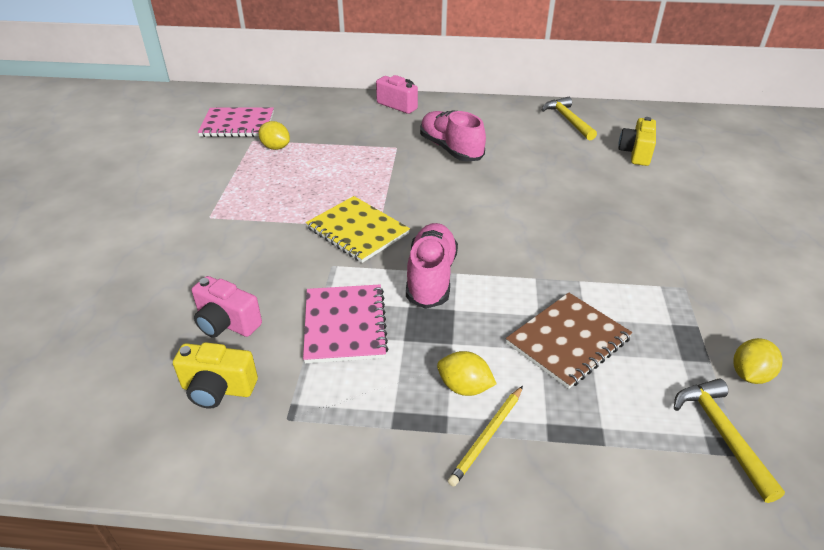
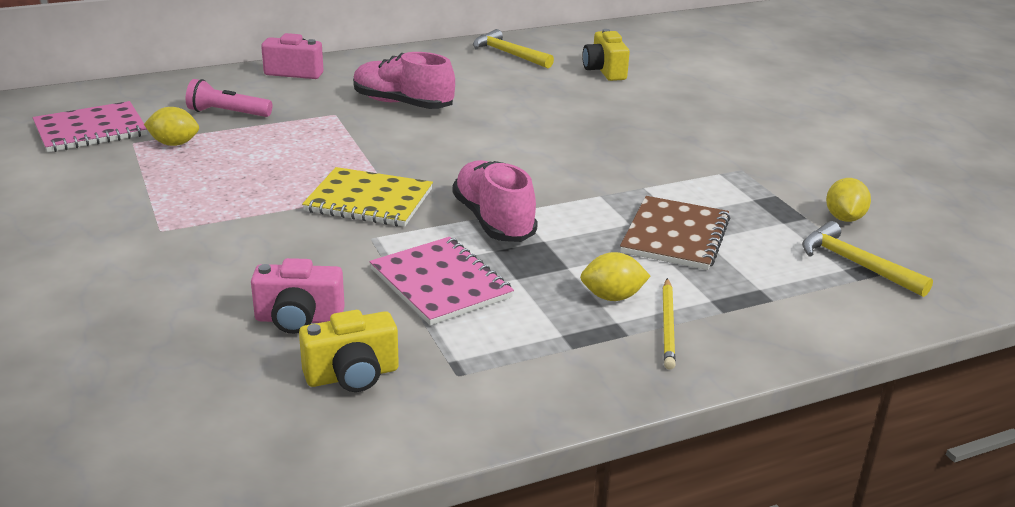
camera: 30 degrees left, 10 degrees down
(328, 130) = (227, 113): none -> pink flashlight

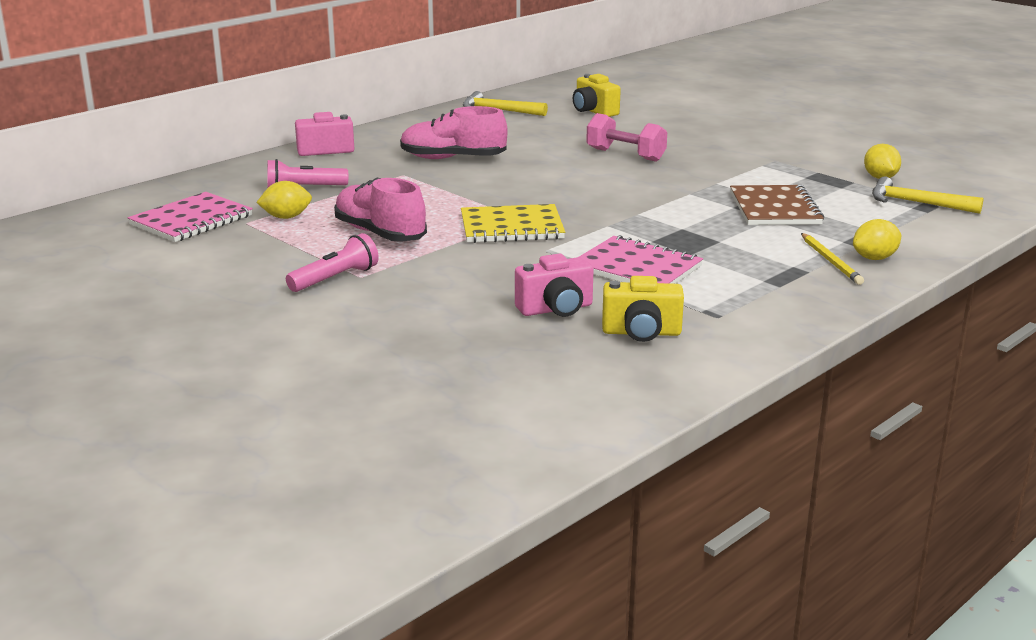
camera: 20 degrees left, 5 degrees down
(135, 228) = (335, 279): none -> pink flashlight
(352, 375) = (641, 333): yellow camera -> yellow camera turned 45 degrees clockwise
(493, 221) = (628, 223): pink shoe -> pink shoe (380, 234)
(581, 132) = (625, 155): none -> pink dumbbell
(612, 297) = (772, 252): yellow lemon -> yellow lemon (874, 258)

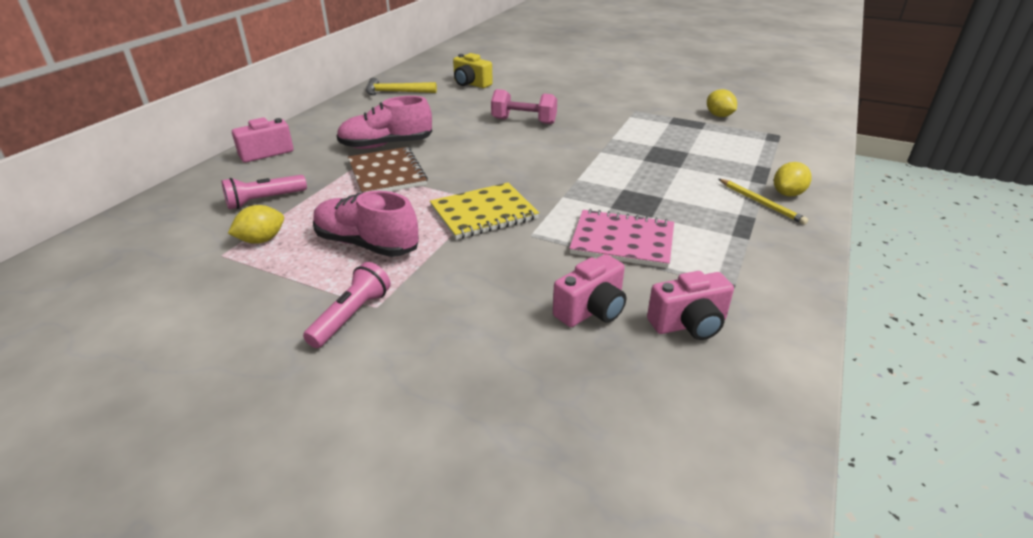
camera: 20 degrees left, 10 degrees up
(191, 220) = (159, 263): pink notebook -> none
(641, 333) = (689, 324): yellow camera -> pink camera
(774, 208) = (674, 156): brown notebook -> brown notebook (387, 173)
(916, 203) = (764, 135): yellow hammer -> none

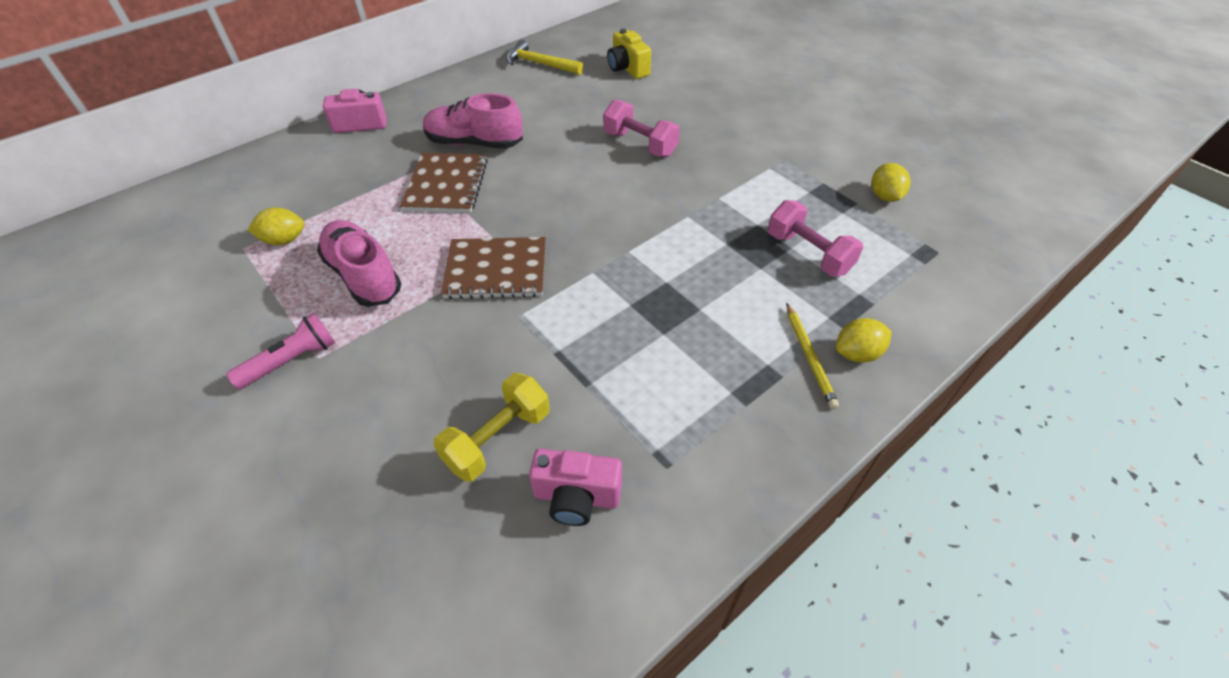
camera: 25 degrees right, 15 degrees up
(264, 200) = (319, 189): pink flashlight -> none
(483, 213) = (496, 270): yellow notebook -> brown notebook
(591, 310) = (497, 439): pink camera -> yellow dumbbell
(622, 241) = (603, 358): pink notebook -> none
(703, 152) = (808, 253): none -> pink dumbbell

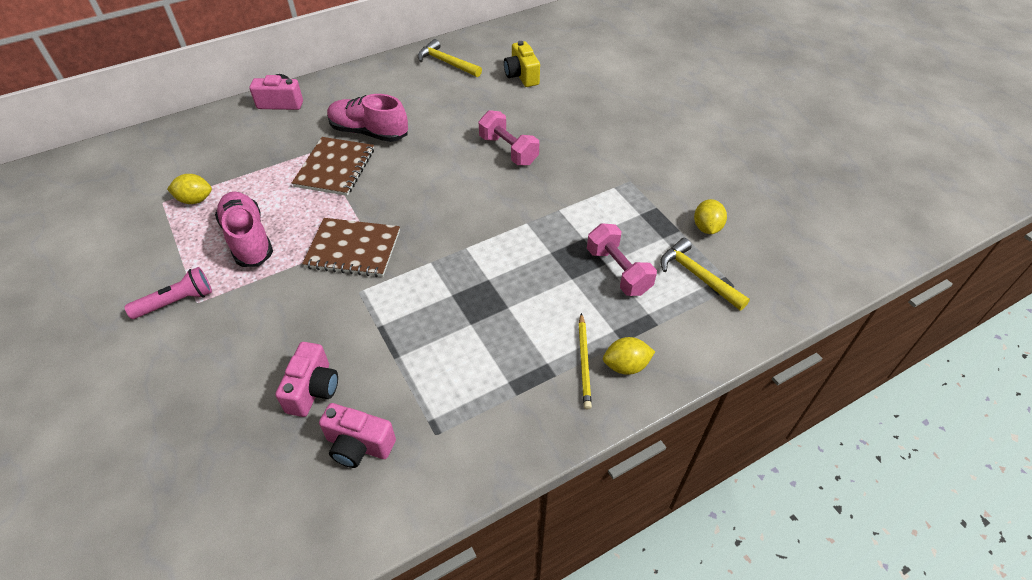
camera: 10 degrees right, 0 degrees up
(497, 439) = (313, 389): yellow dumbbell -> pink camera
(896, 247) = (697, 276): none -> yellow hammer

